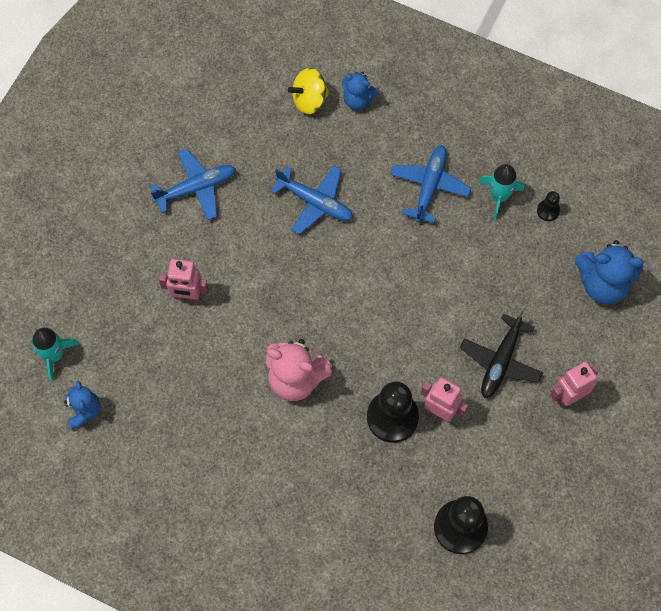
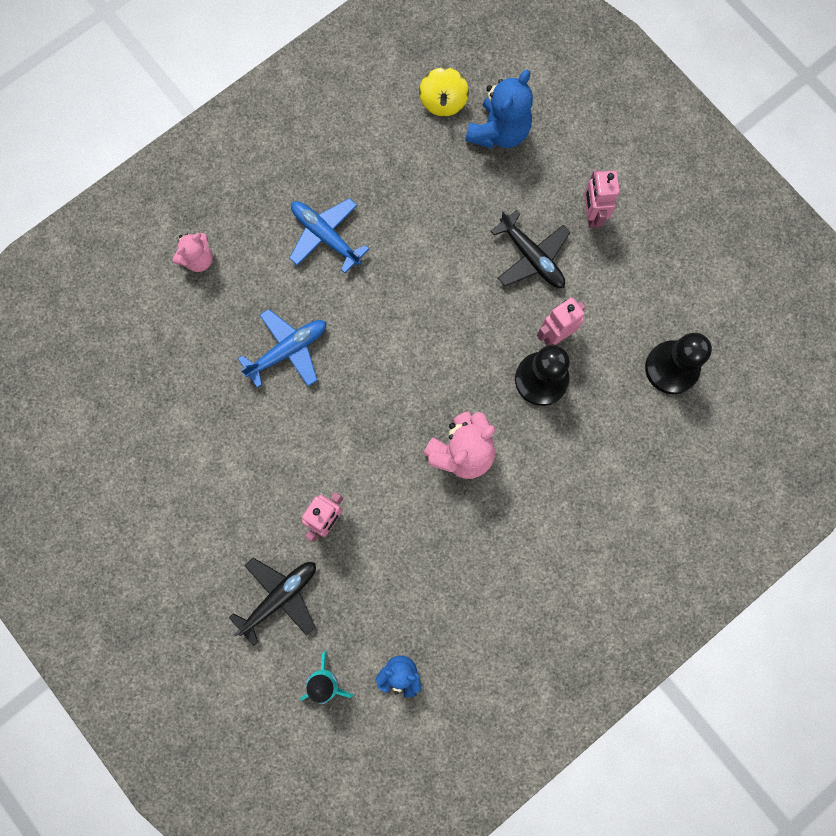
camera: 65 degrees left, 10 degrees up
(107, 289) = (280, 597): none -> black plane
(196, 188) = (213, 460): blue plane -> none
(309, 100) = (173, 305): yellow spinning top -> yellow spinning top (443, 102)
(358, 100) = (198, 259): blue teddy bear -> pink teddy bear
(499, 196) = (368, 179): turquoise rocket -> none
(548, 211) = (404, 143): black pawn -> none

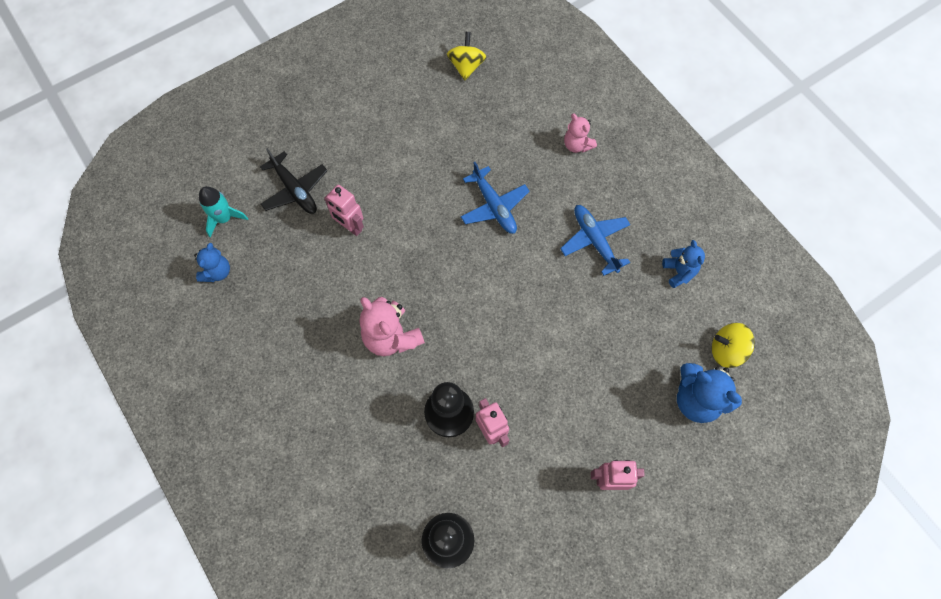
camera: 95 degrees right, 10 degrees down
(84, 401) = (466, 66): none -> yellow spinning top
(325, 236) = (594, 241): blue plane -> blue plane turned 75 degrees counterclockwise
(357, 147) = (679, 272): none -> blue teddy bear
(531, 257) = (568, 417): black plane -> none

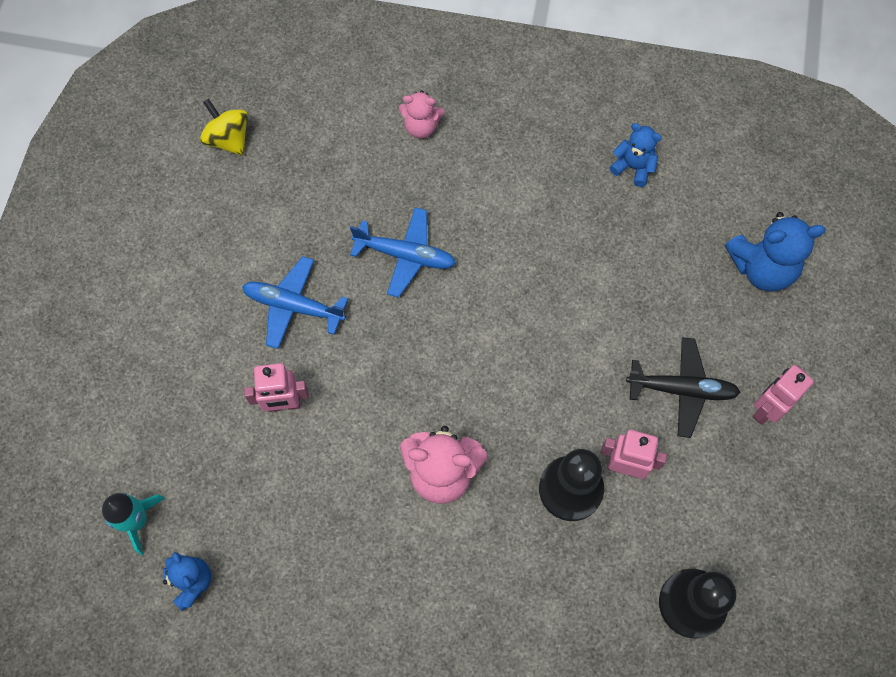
camera: 45 degrees left, 0 degrees up
(295, 190) = (183, 421): black plane -> black plane (682, 389)
(594, 241) = (532, 205): blue plane -> blue plane (293, 306)
(726, 350) = (741, 202): yellow spinning top -> none

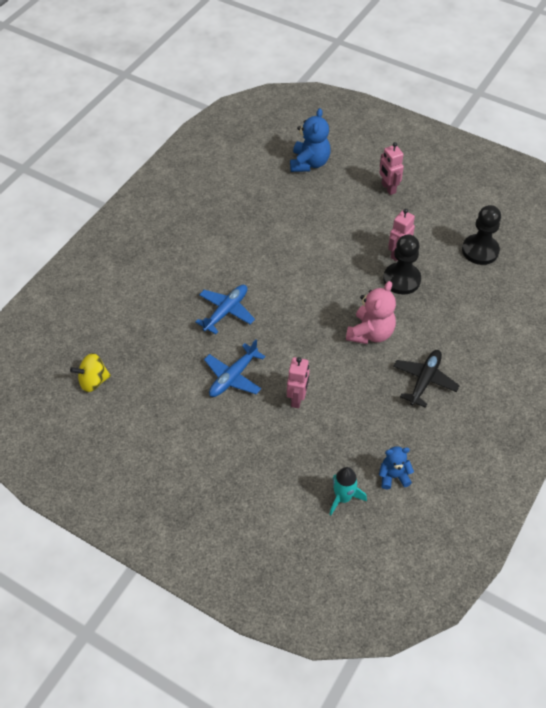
camera: 70 degrees left, 15 degrees down
(421, 127) = (142, 279): pink teddy bear -> none
(633, 167) = (222, 193): blue teddy bear -> none
(682, 389) = (364, 217): black plane -> black plane (424, 380)

